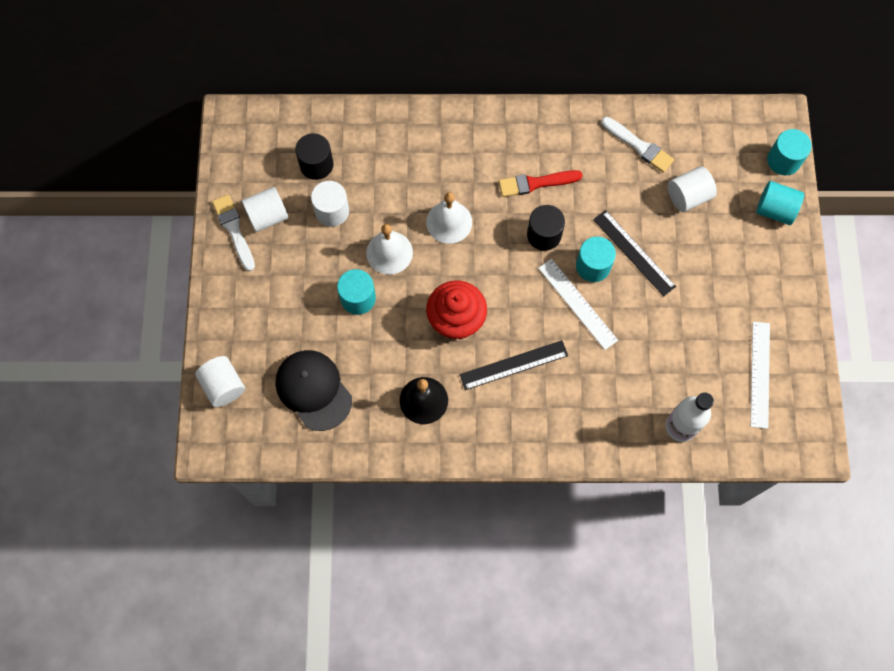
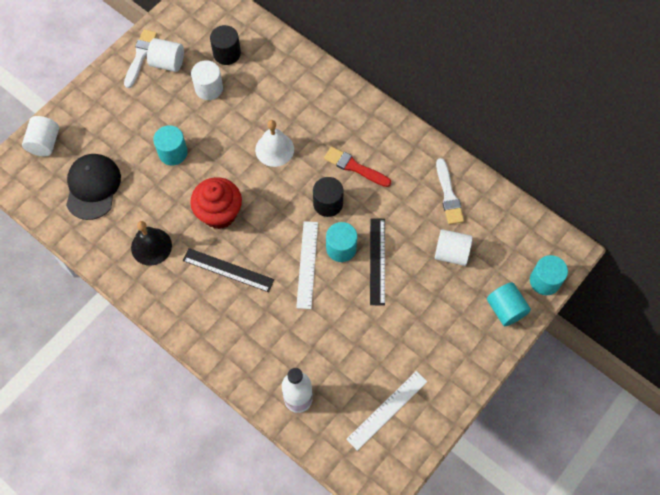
camera: 40 degrees right, 5 degrees down
(389, 252) = (219, 139): white bell -> none

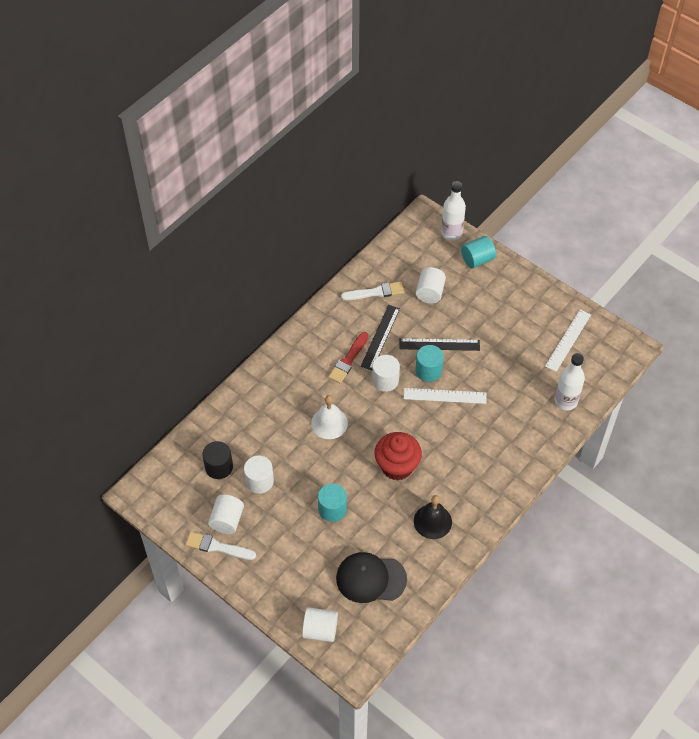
camera: 90 degrees left, 10 degrees down
(228, 270) = (453, 457): black ruler -> black ruler (380, 337)
(328, 203) = (385, 380): black cylinder -> white cylinder
(387, 410) = (568, 340): white ruler -> white ruler turned 75 degrees clockwise
(544, 281) = (451, 233): turquoise cylinder -> white bottle

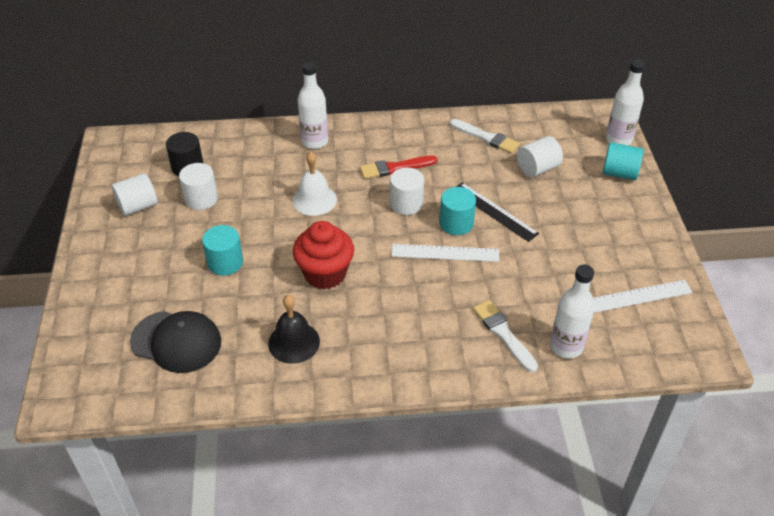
camera: 45 degrees right, 10 degrees down
(217, 547) = (104, 218): white brush -> white brush (503, 333)
(275, 381) = (314, 142): none -> white bottle
(320, 630) = (79, 345): white cylinder -> none
(370, 578) = (176, 341): black cap -> black cap turned 150 degrees clockwise
(380, 337) = (446, 170): black ruler -> none
(445, 396) = (445, 253): white ruler -> white ruler turned 45 degrees counterclockwise

